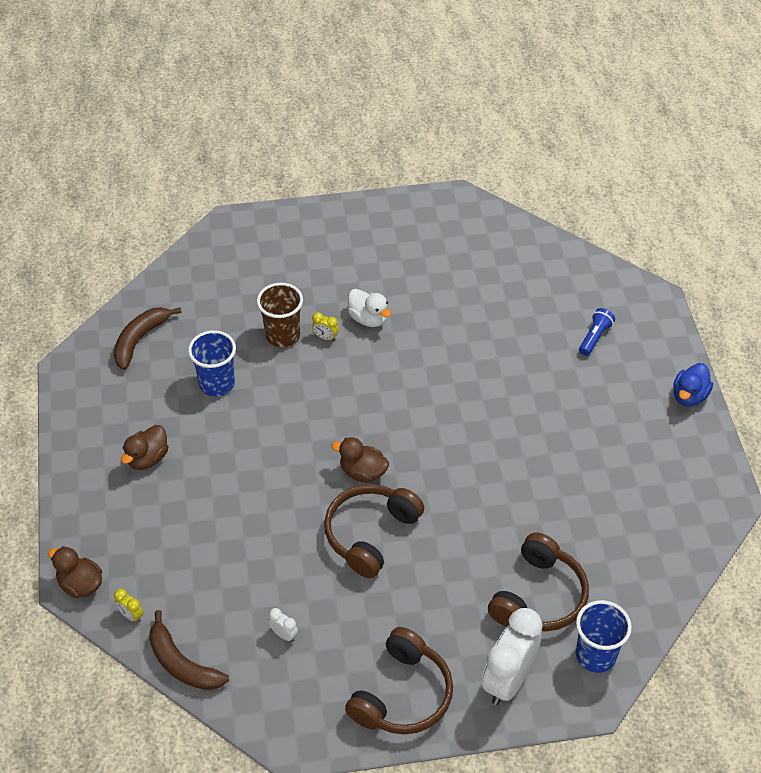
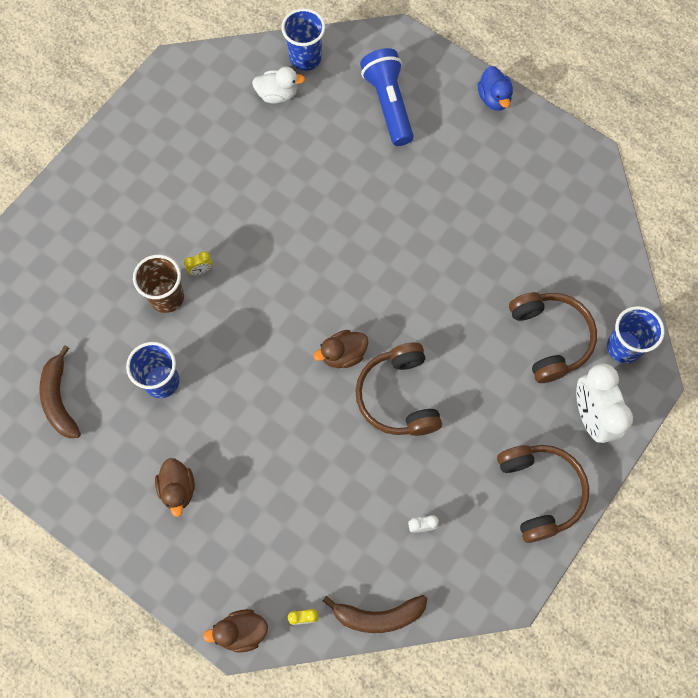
camera: 45 degrees left, 20 degrees up
(368, 319) = (215, 227): white duck -> white duck (277, 94)
(564, 261) = (305, 58): none -> blue cup
(594, 337) = (388, 104): blue flashlight -> blue flashlight, size x1.91

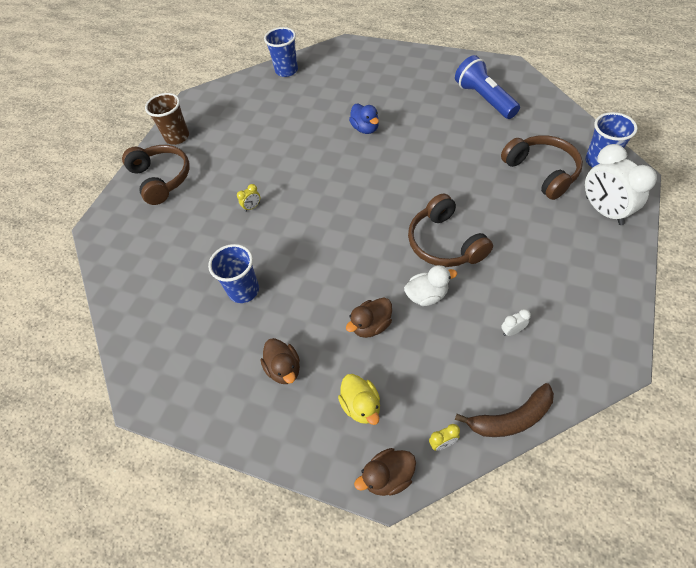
camera: 10 degrees left, 15 degrees down
(59, 399) = (157, 330): brown banana -> none
(167, 297) = (230, 232): brown cup -> brown cup (177, 137)
(241, 554) = (361, 406): none -> yellow duck
(277, 94) = (274, 93): white duck -> white duck (427, 295)
(343, 354) = (387, 228): brown duck -> brown duck (371, 325)
(388, 104) = (354, 78): blue flashlight -> blue flashlight (484, 99)
(494, 98) = (425, 56): blue duck -> blue duck (365, 128)
(540, 492) = (596, 274): brown headphones -> brown headphones (161, 179)

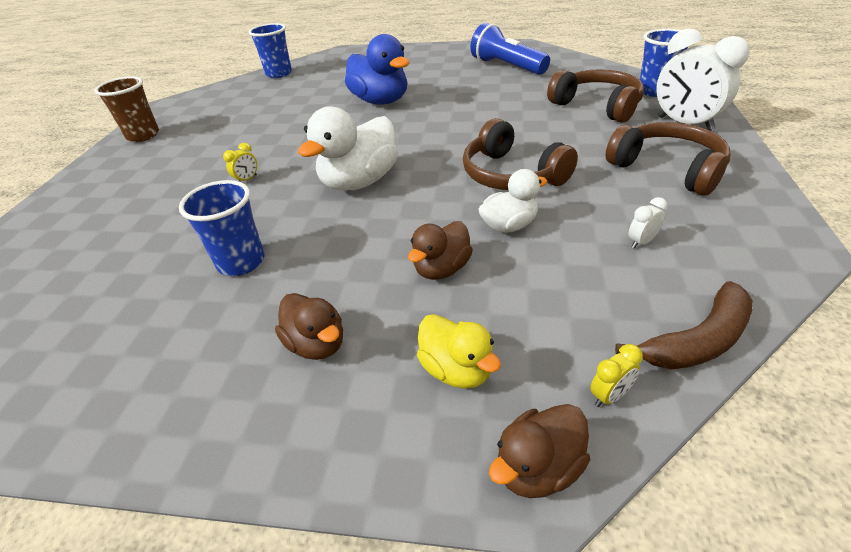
camera: 15 degrees left, 15 degrees down
(161, 179) = (118, 172): brown headphones -> brown headphones (667, 169)
(332, 227) = (360, 182): none -> white duck
(365, 128) = (380, 101): blue duck -> blue duck, size x1.72

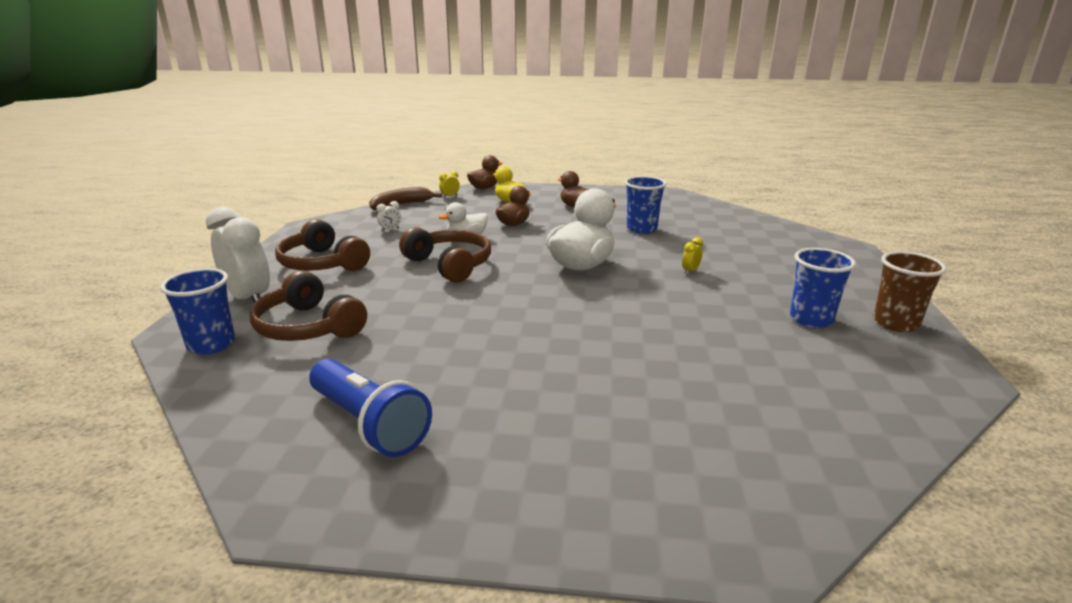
camera: 175 degrees right, 15 degrees down
(279, 74) = (847, 454): blue cup -> blue cup (811, 319)
(380, 101) = (592, 357): blue duck -> none

